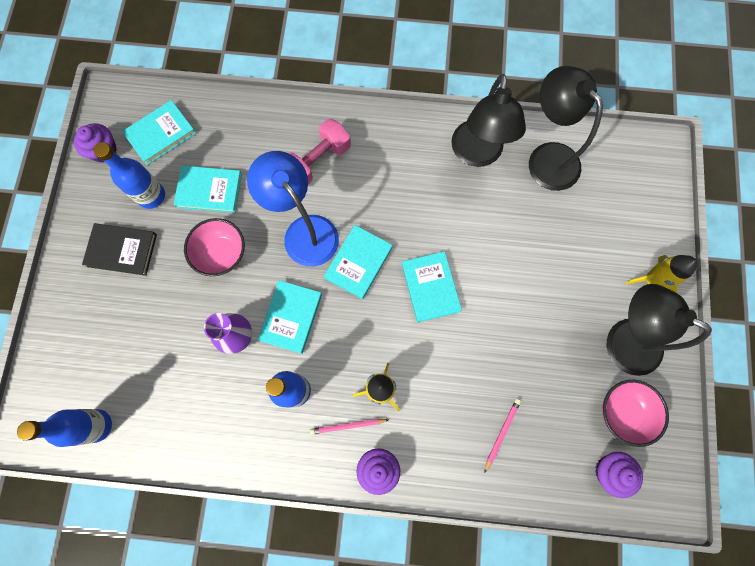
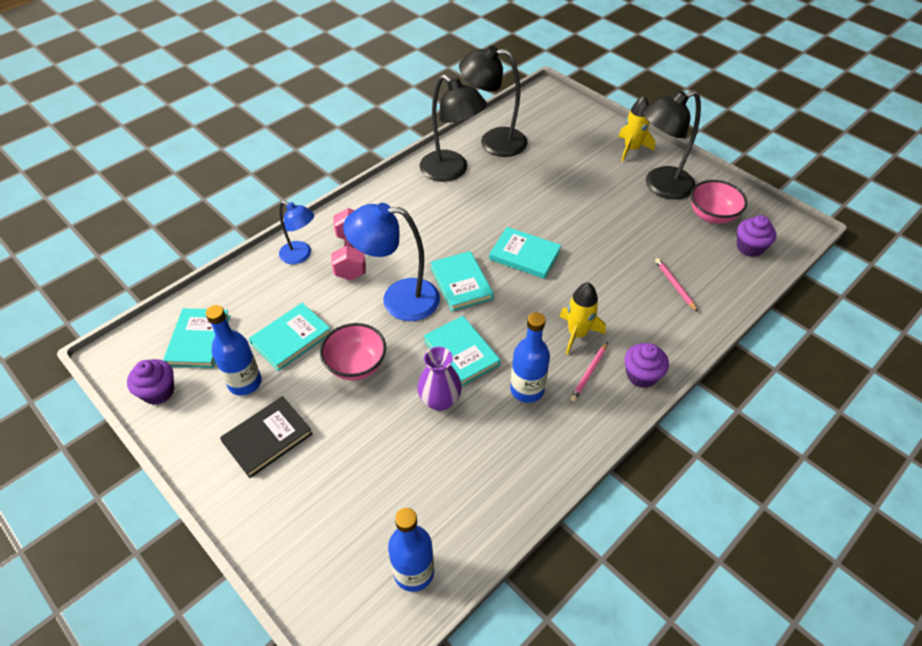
camera: 50 degrees left, 25 degrees down
(287, 127) = (301, 255): none -> blue lamp

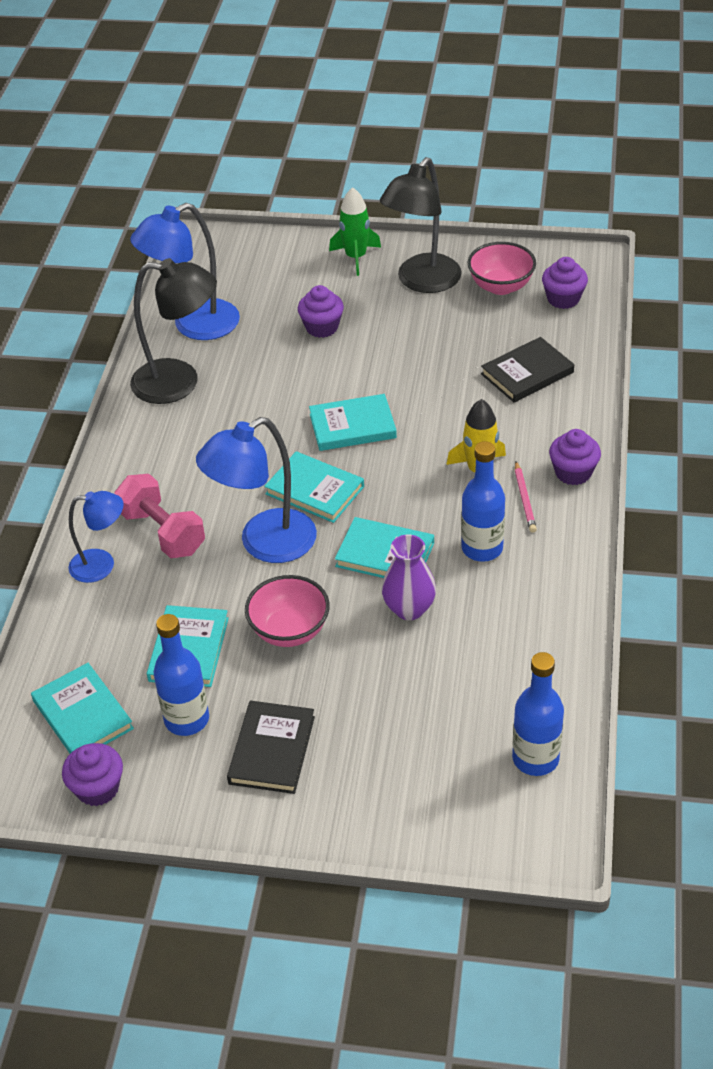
camera: 35 degrees left, 5 degrees down
(493, 142) = (194, 325): black lamp -> blue lamp
(567, 182) = (322, 327): none -> purple cupcake
(631, 149) = (356, 257): yellow rocket -> green rocket
(674, 285) = (527, 373): pink pencil -> black book

